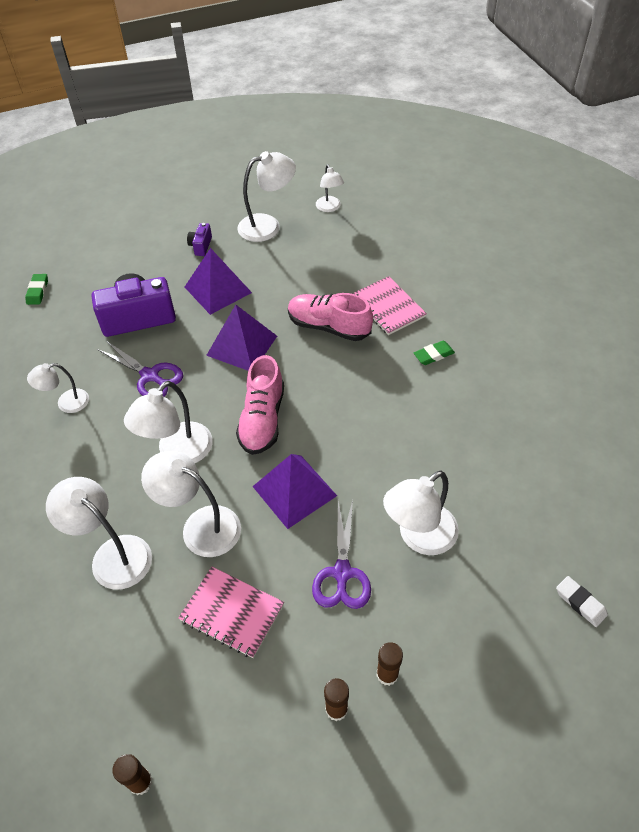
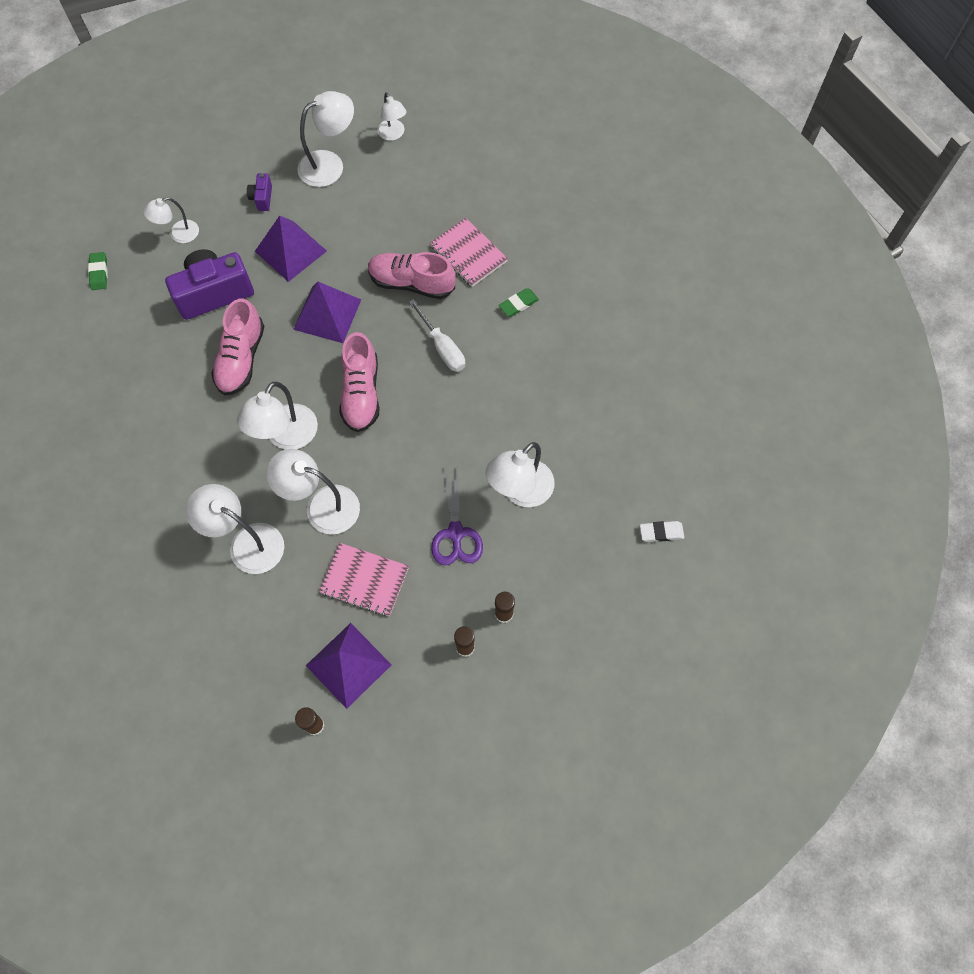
camera: 10 degrees left, 15 degrees up
(66, 403) = (164, 398): white lamp -> white lamp (178, 234)
(150, 376) = (241, 359): purple scissors -> pink shoe
(294, 491) = (402, 461): purple pyramid -> purple pyramid (348, 665)
(352, 386) = (442, 347): none -> white screwdriver
(580, 602) = (661, 532): white eraser -> white eraser turned 45 degrees counterclockwise

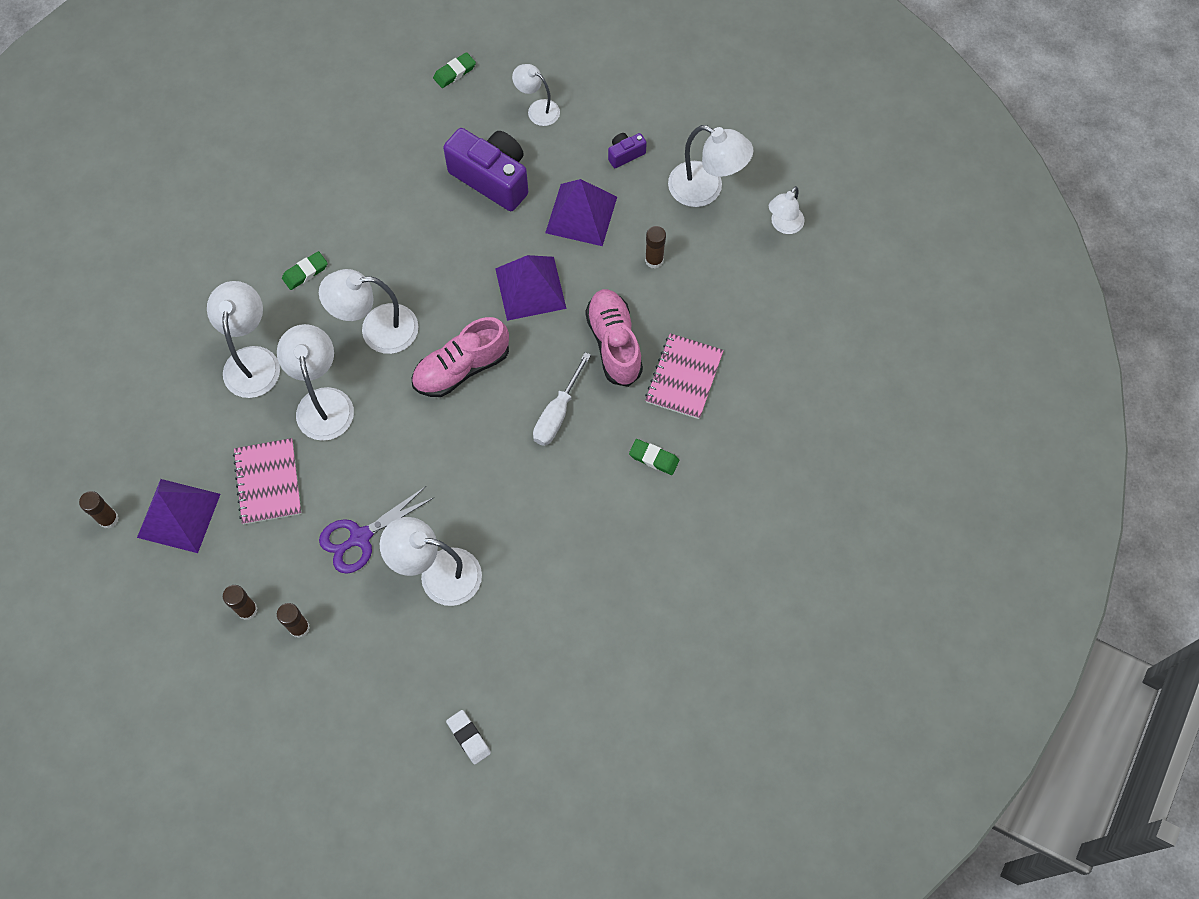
camera: 60 degrees right, 0 degrees up
(196, 465) = (305, 272): none -> green eraser
(241, 359) = (436, 243): pink shoe -> none
(362, 224) = (654, 260): none -> brown glue stick

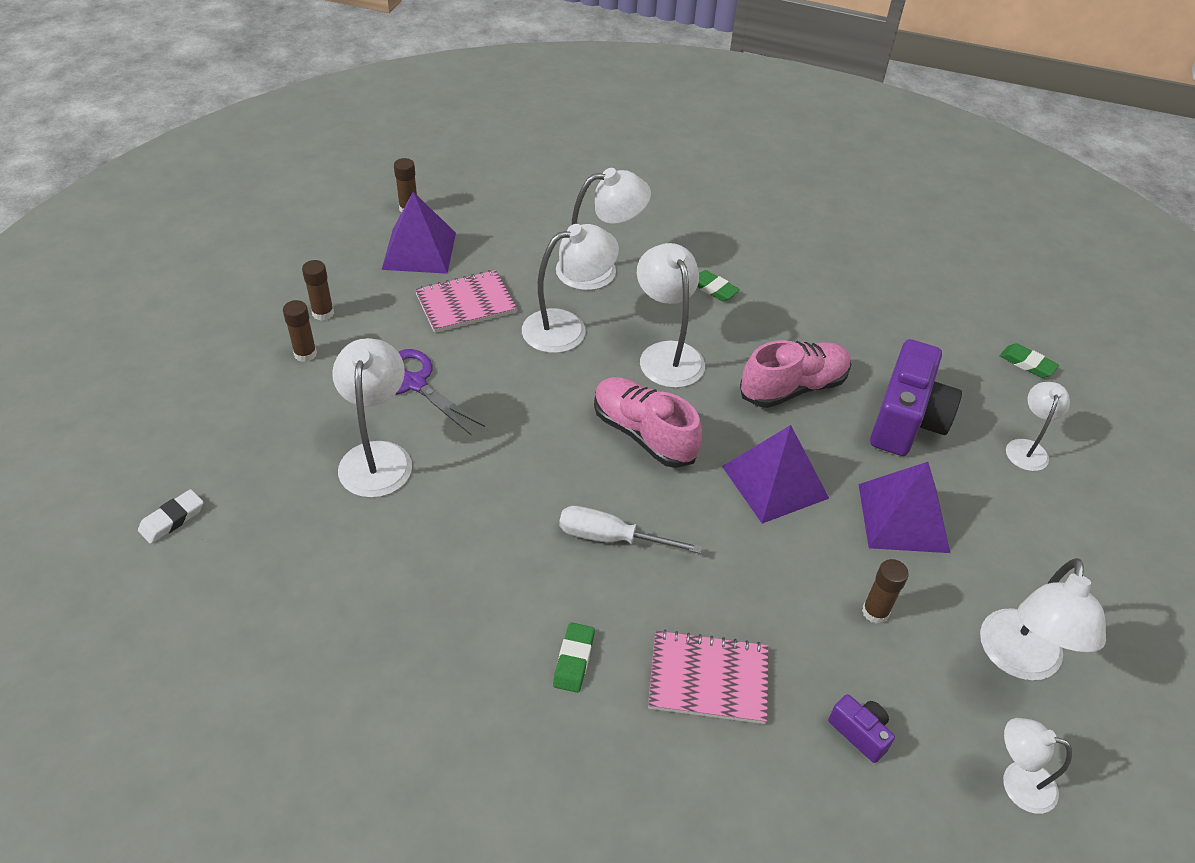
camera: 75 degrees right, 20 degrees down
(614, 343) = (731, 584): pink shoe -> pink shoe (793, 388)
(625, 154) = (1018, 552): purple camera -> purple camera (859, 733)

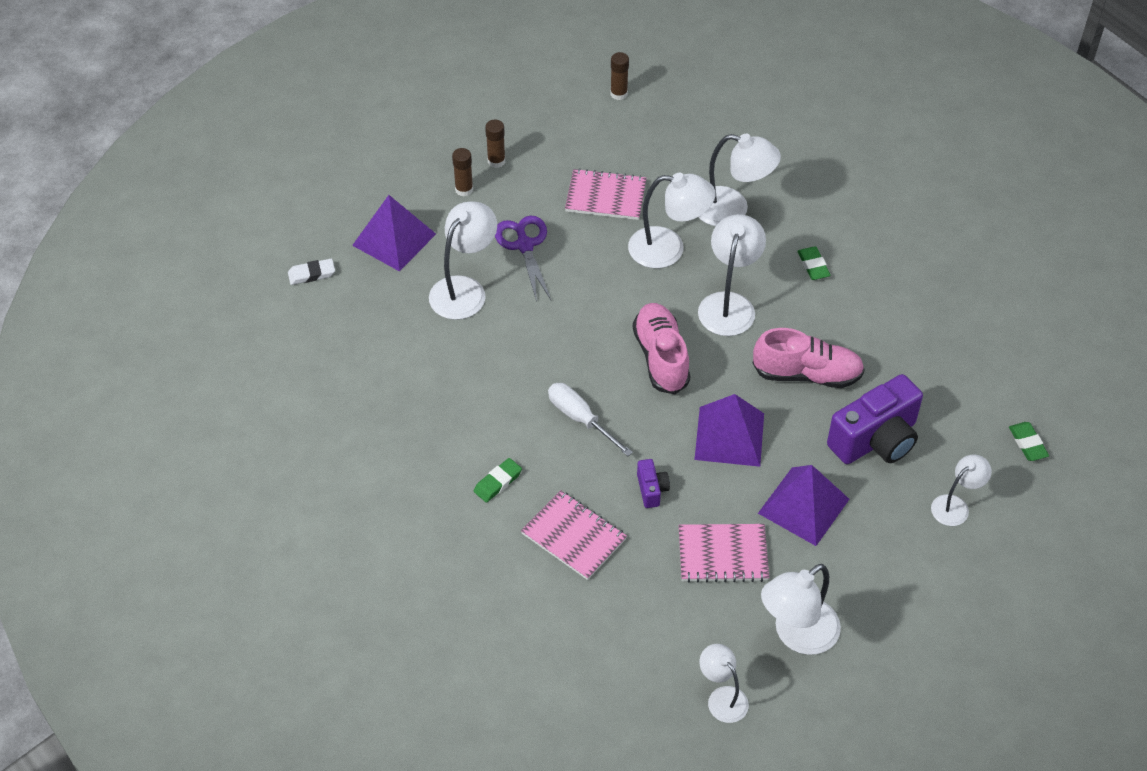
camera: 35 degrees right, 5 degrees up
(419, 251) = (601, 135): purple pyramid -> purple pyramid (394, 239)
(859, 733) = (644, 617): purple camera -> purple camera (651, 490)
(875, 612) = (723, 555): brown glue stick -> pink notebook

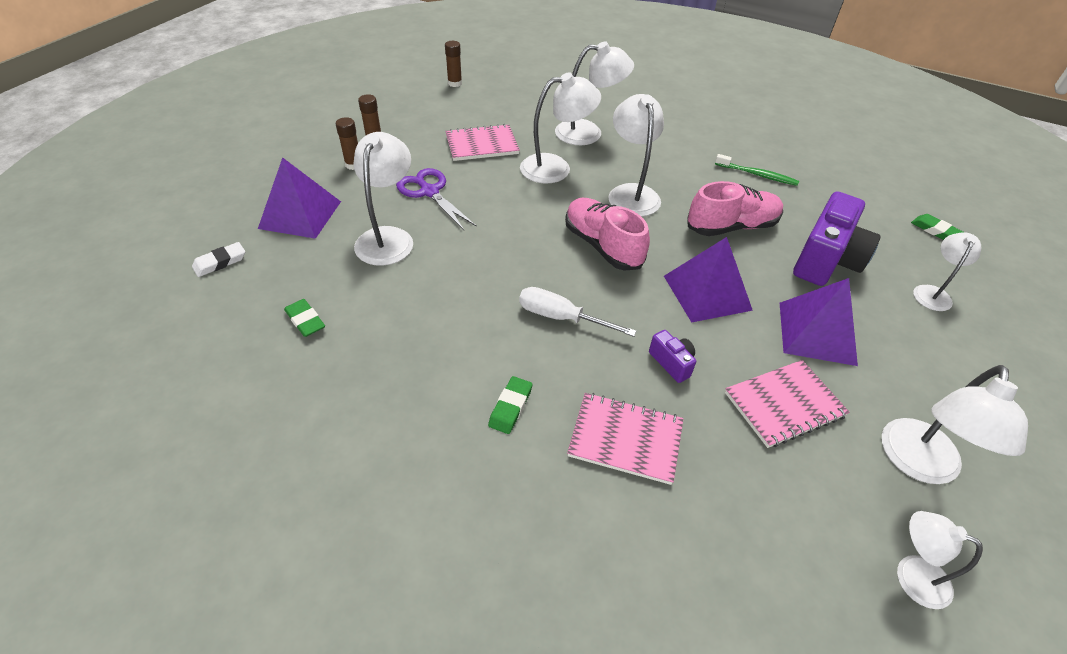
camera: 25 degrees left, 5 degrees down
(813, 265) = (676, 153): green eraser -> green eraser (305, 320)
(885, 319) = (757, 175): none -> green toothbrush

